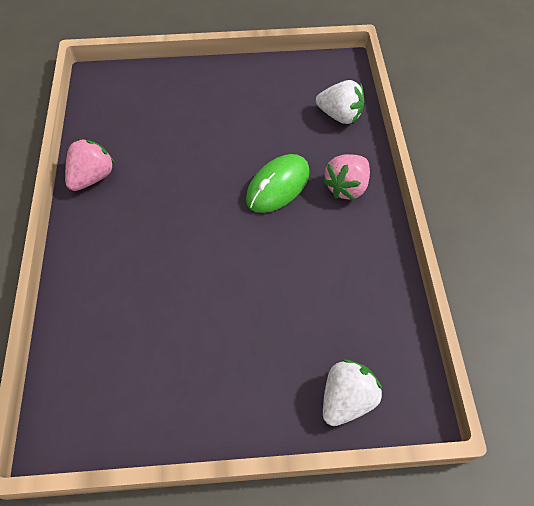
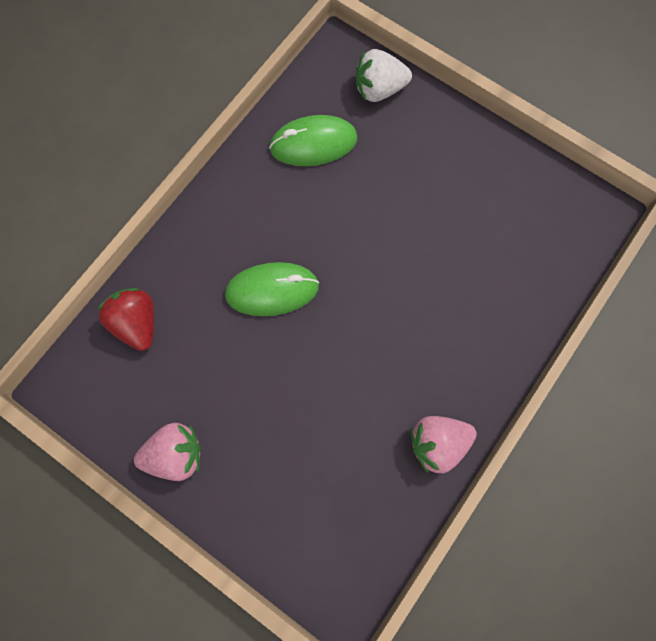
camera: 140 degrees left, 15 degrees up
(340, 115) = (137, 323): white strawberry -> red strawberry
(346, 187) = (214, 241): pink strawberry -> pink strawberry (175, 454)
(351, 304) = (313, 143): none -> green mouse

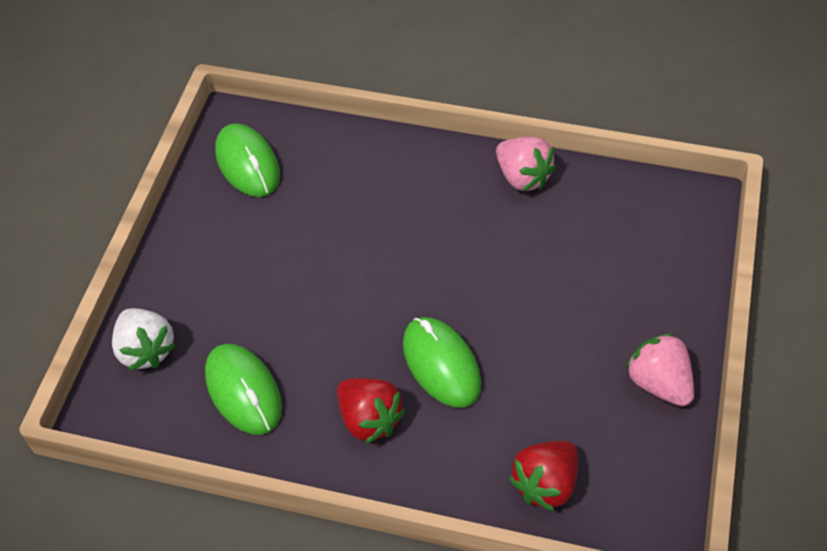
camera: 110 degrees left, 20 degrees down
(249, 220) = (369, 419): none -> red strawberry
(543, 211) = (247, 164): none -> green mouse

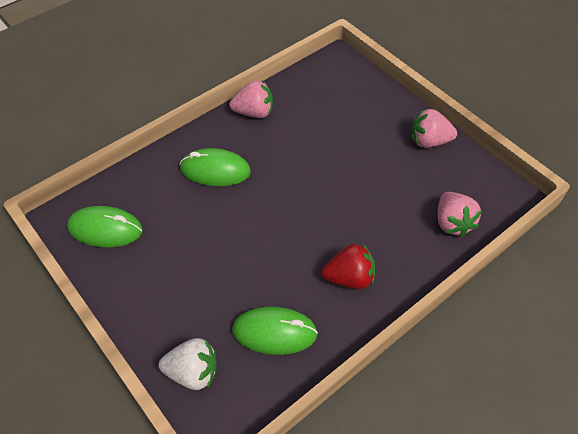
camera: 55 degrees left, 0 degrees up
(441, 364) = (341, 222): green mouse -> green mouse (215, 170)
(545, 484) = (452, 223): red strawberry -> pink strawberry

